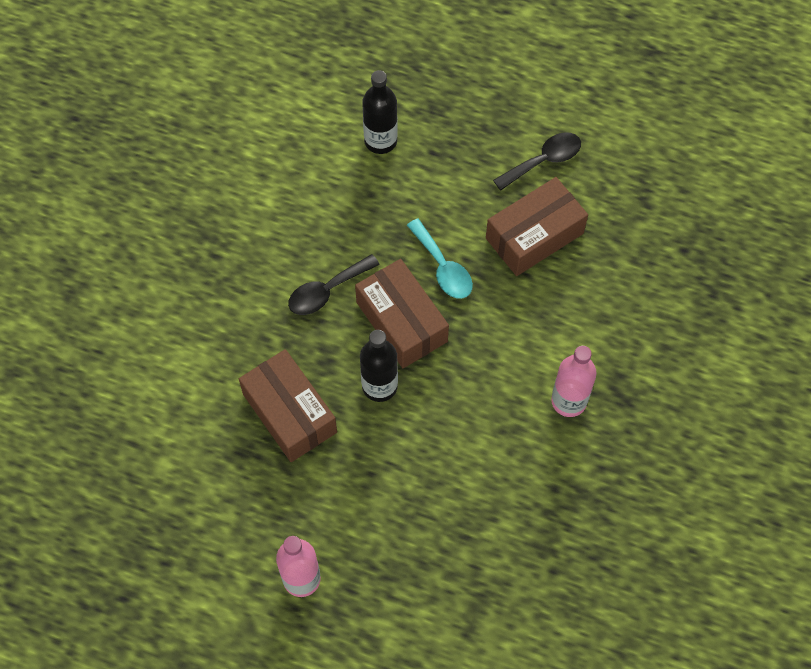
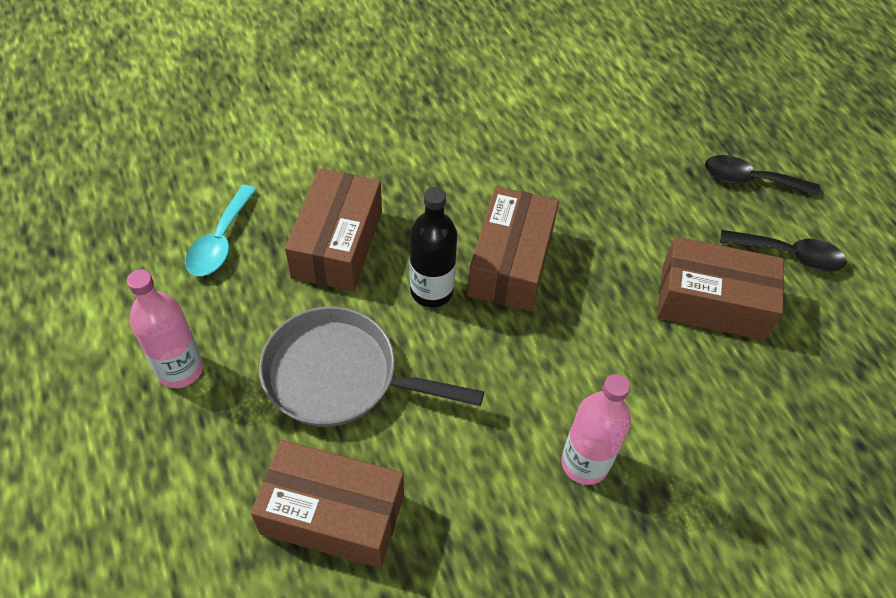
camera: 45 degrees right, 10 degrees down
(327, 291) = (478, 190): black spoon -> black spoon (750, 180)
(380, 141) = (654, 130): black bottle -> none
(392, 488) = (339, 376): none -> grey pan
(443, 267) = (597, 255): turquoise spoon -> turquoise spoon (220, 241)
(480, 561) = (332, 514): none -> brown box

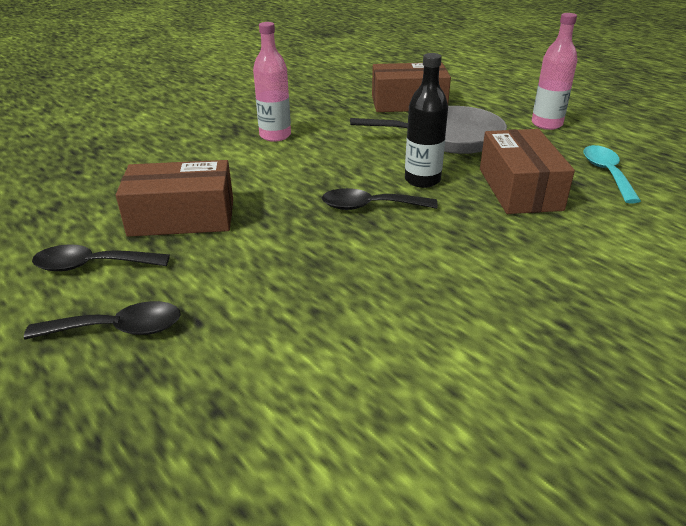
camera: 165 degrees right, 20 degrees down
(510, 262) = (370, 206): brown box -> black spoon

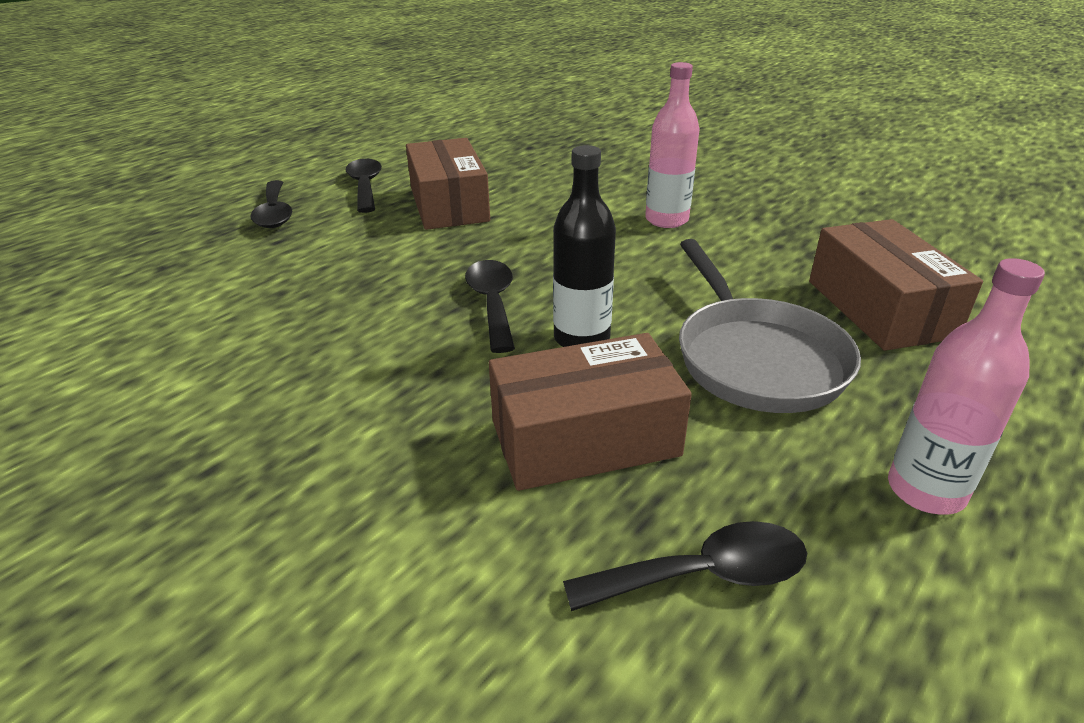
camera: 80 degrees right, 0 degrees up
(606, 173) = (704, 575): turquoise spoon -> black spoon

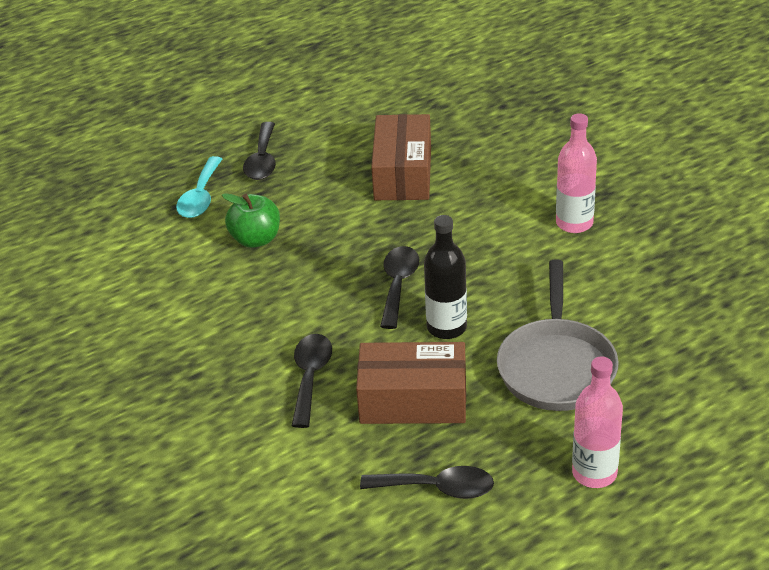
camera: 20 degrees right, 5 degrees up
(197, 254) = (200, 197): none -> turquoise spoon
(281, 284) = (256, 239): none -> green apple
(365, 186) = (341, 138): black spoon -> black spoon (310, 377)
(880, 308) = (679, 343): brown box -> none

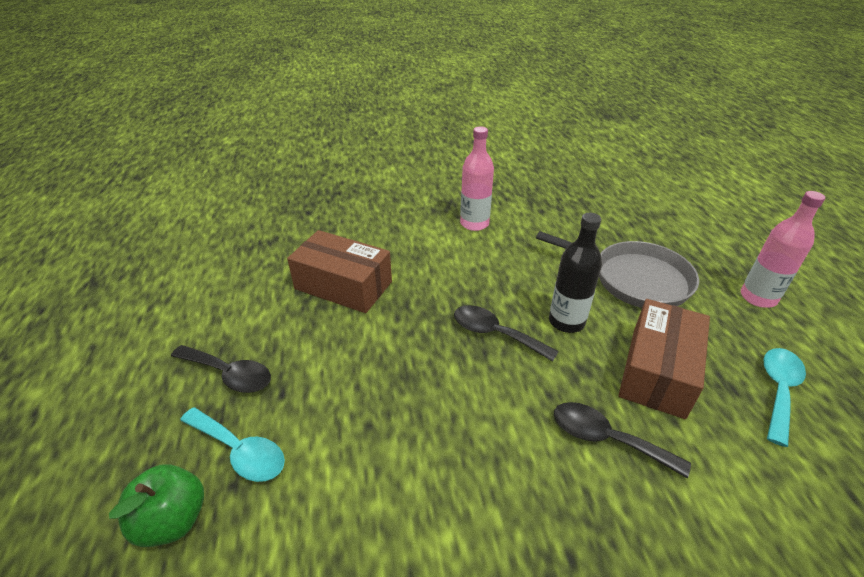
camera: 70 degrees left, 0 degrees up
(256, 239) = (358, 420): green apple -> green apple (172, 520)
(437, 488) = (778, 390): black spoon -> turquoise spoon

